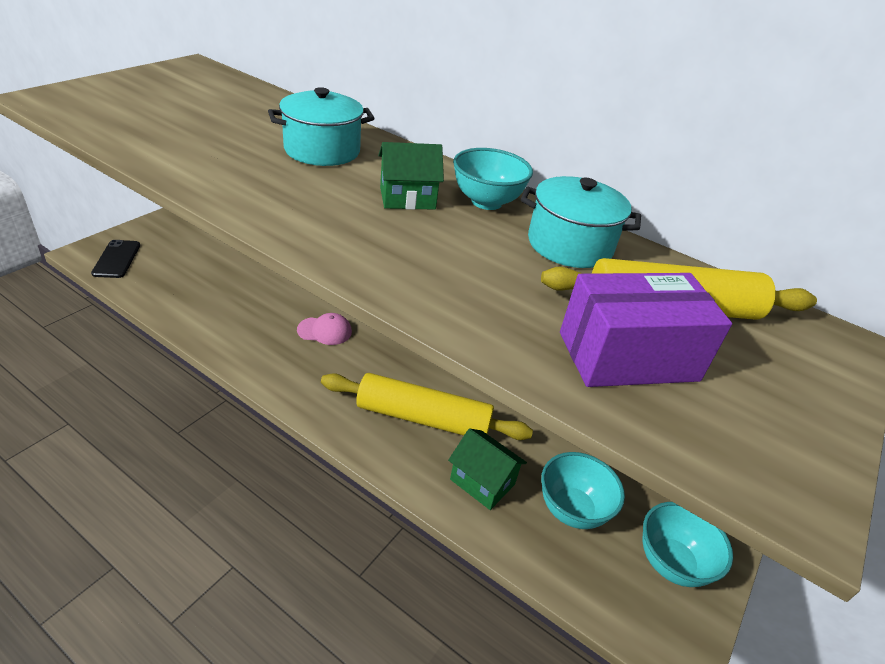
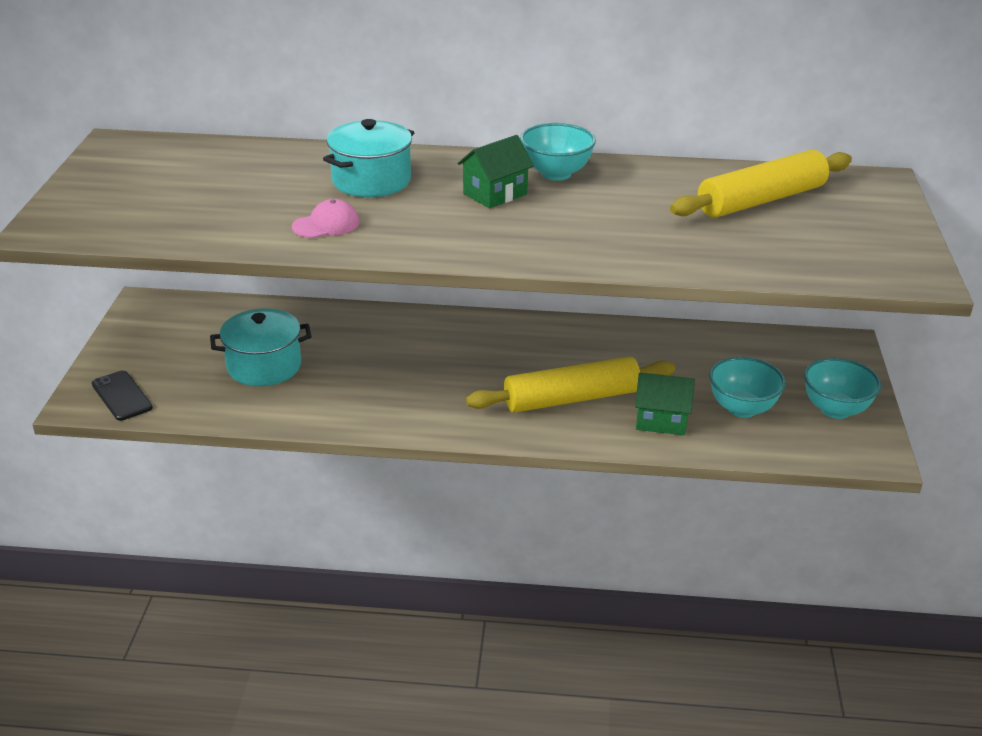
camera: 25 degrees left, 5 degrees down
(324, 331) = (412, 370): pink cap -> pink cap (326, 225)
(570, 245) = (652, 183): turquoise pot -> turquoise pot (264, 366)
(628, 356) = (764, 241): purple box -> none

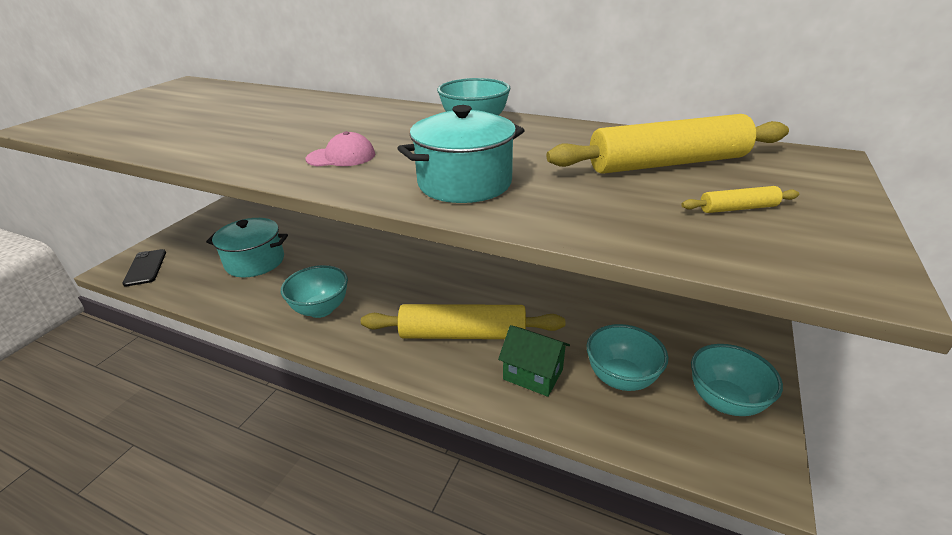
camera: 20 degrees right, 0 degrees up
(326, 225) = (235, 142): pink cap -> pink cap (341, 157)
(371, 181) = (316, 117): turquoise pot -> turquoise pot (464, 183)
(398, 402) = (321, 309): none -> turquoise bowl
(495, 194) = (404, 134): green house -> none
(831, 236) = (738, 208): none -> yellow rolling pin

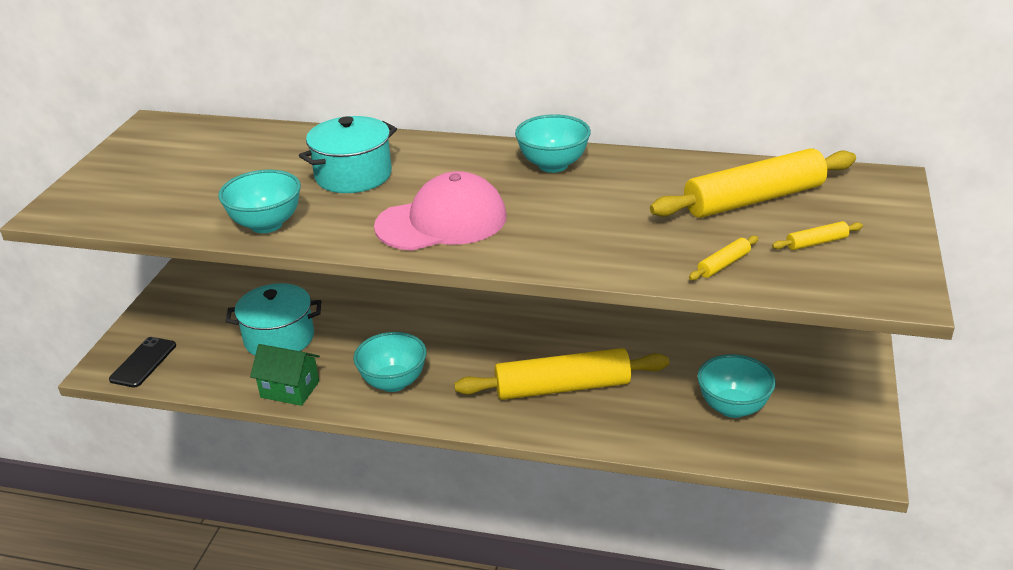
camera: 10 degrees left, 0 degrees up
(145, 268) = (143, 362): black phone -> black phone turned 45 degrees clockwise
(341, 157) = (442, 222): pink cap -> pink cap, size x1.97
(464, 183) = (579, 241): turquoise pot -> turquoise pot (353, 175)
(533, 374) = (647, 416): green house -> green house (290, 389)
(618, 220) = (723, 264): none -> yellow rolling pin
(724, 401) = (830, 414): turquoise bowl -> turquoise bowl (266, 224)

